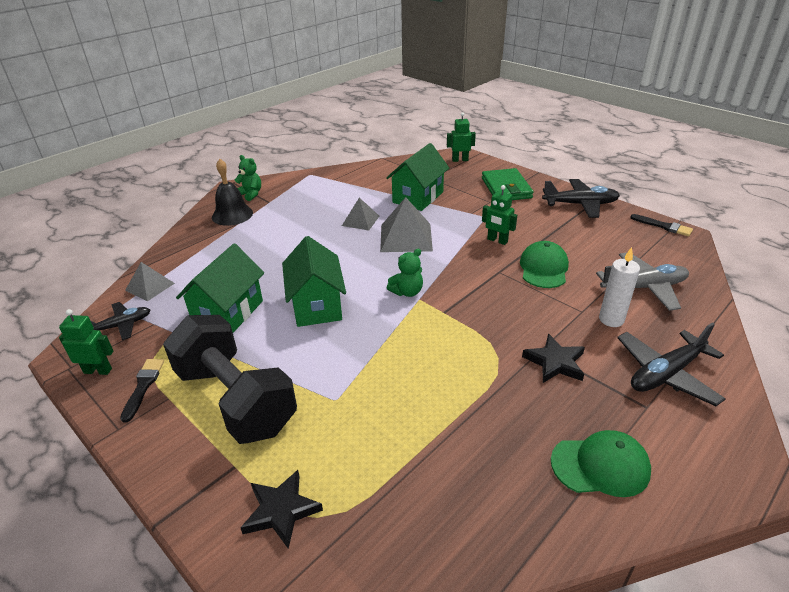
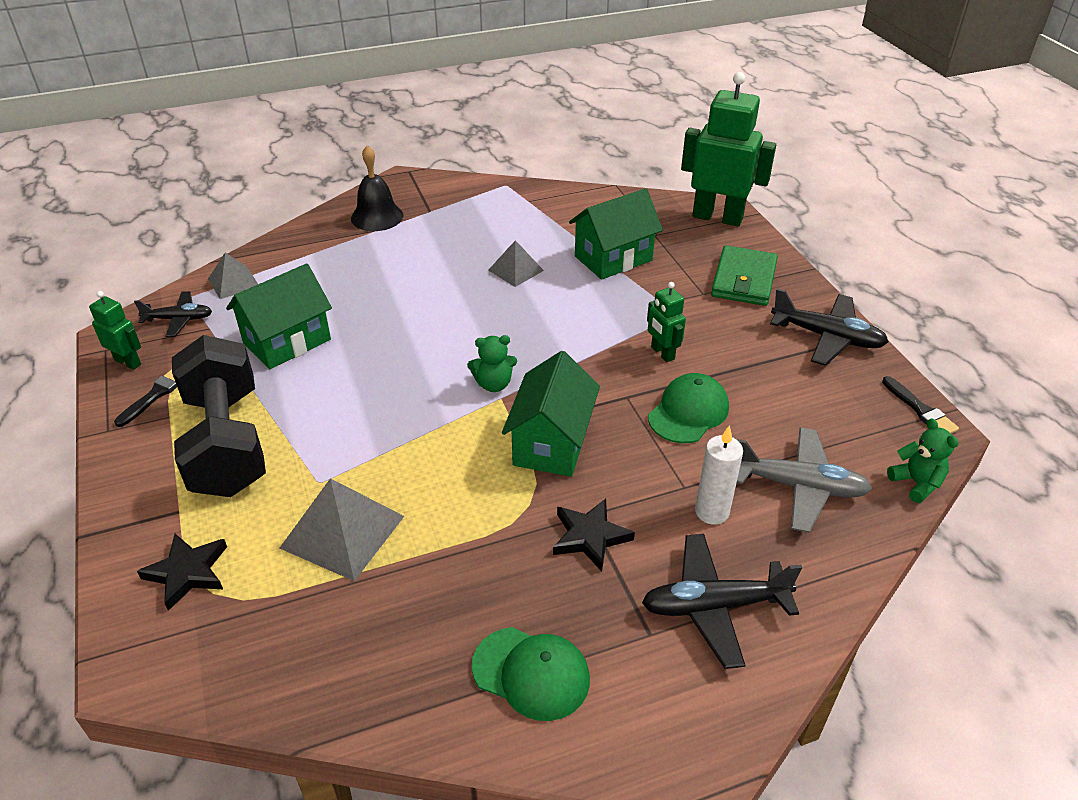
camera: 25 degrees right, 5 degrees up
(250, 194) = (416, 194): green teddy bear -> green teddy bear (916, 483)
(316, 305) = (382, 365): green house -> green house (551, 443)
(406, 237) = (551, 311): grey pyramid -> grey pyramid (342, 532)
(460, 160) = (717, 217): green robot -> green robot, size x2.07

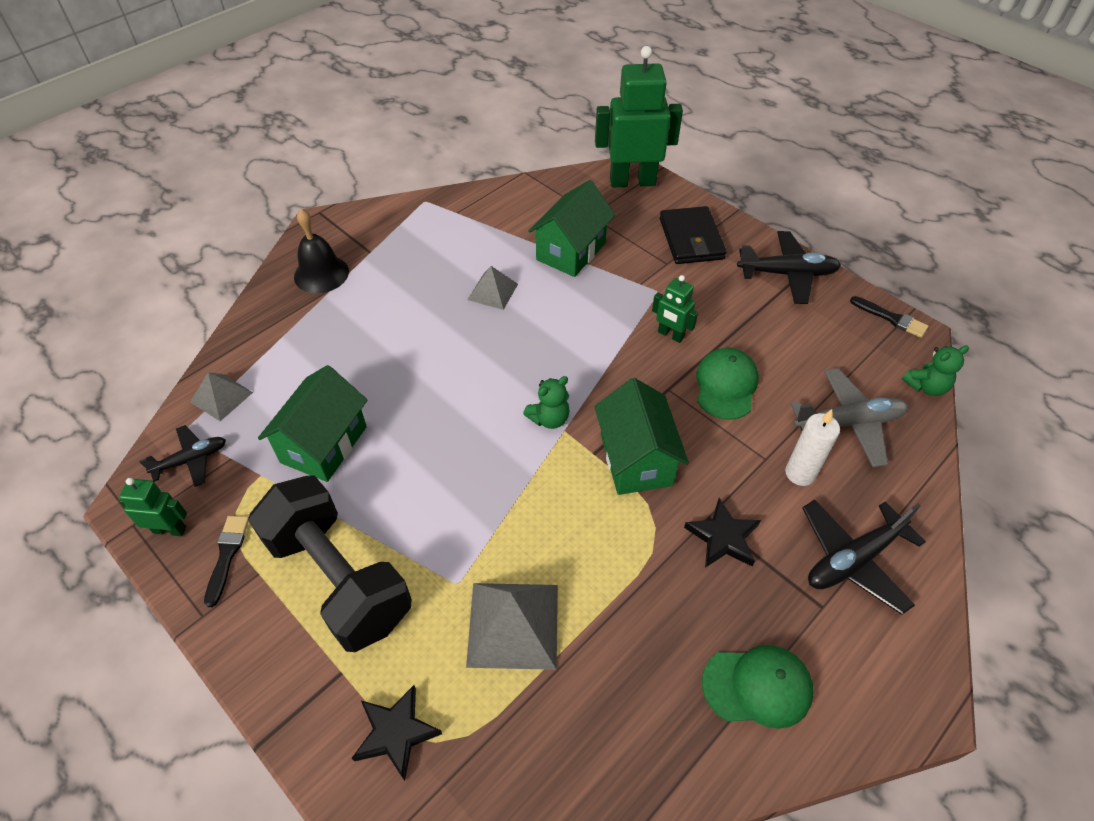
camera: 25 degrees left, 10 degrees up
(743, 280) = (691, 239): green wallet -> black wallet
(916, 483) = (926, 386): green teddy bear -> green teddy bear turned 120 degrees clockwise

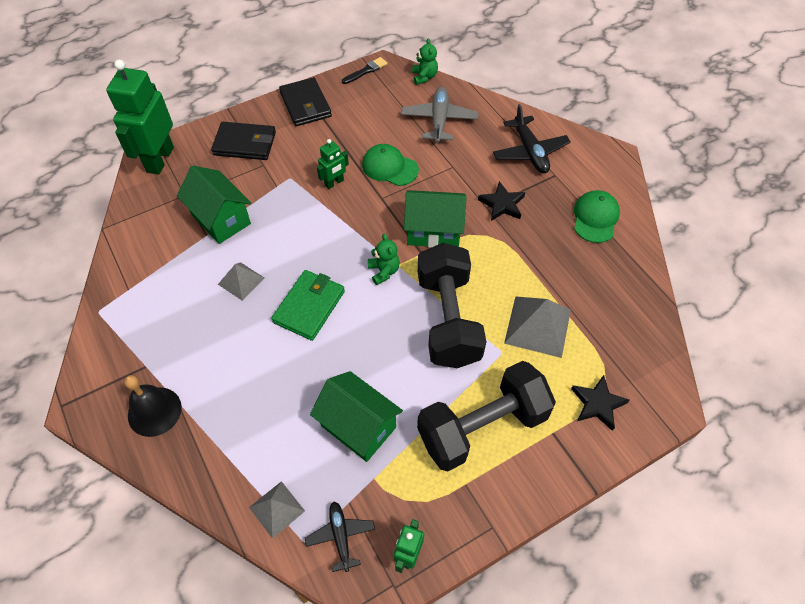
camera: 75 degrees left, 5 degrees up
(227, 555) = (444, 507): black brush -> none
(475, 359) = (309, 307): none -> green wallet
(494, 506) = (448, 319): none -> black dumbbell
(787, 274) = (305, 105): black plane -> black wallet
(800, 473) = (468, 154): white candle -> none

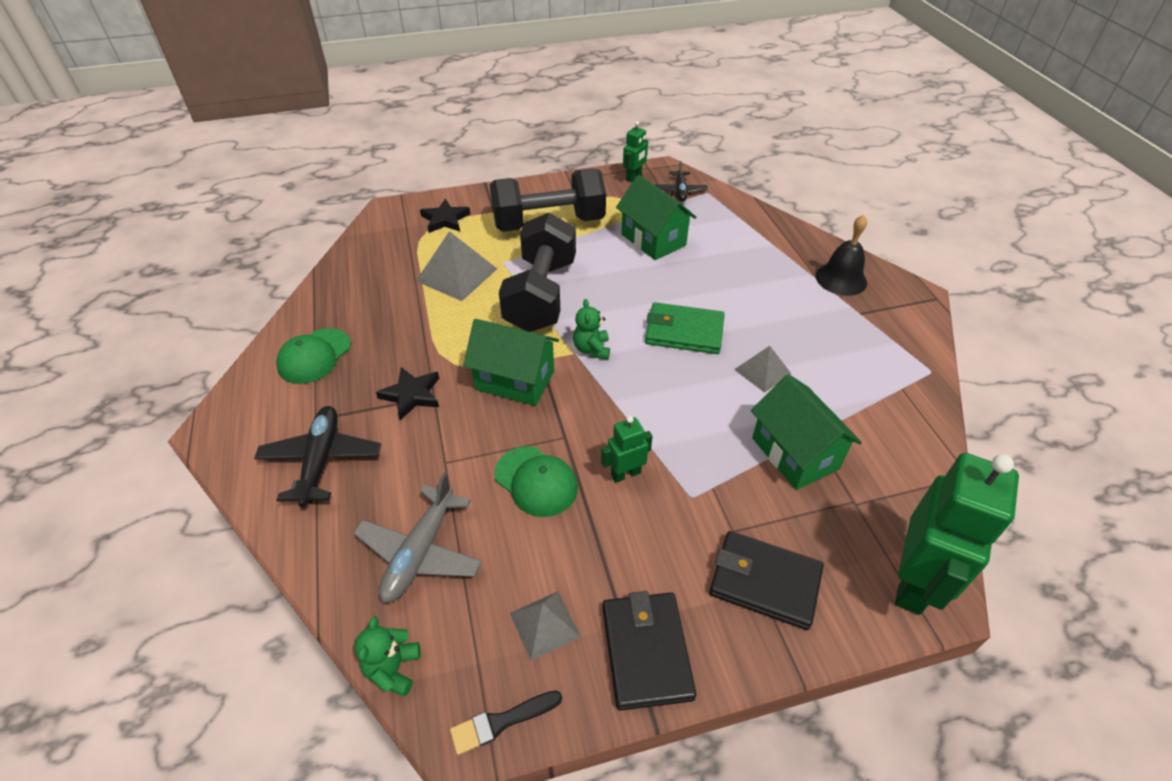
camera: 165 degrees left, 10 degrees down
(277, 509) = (727, 209): grey pyramid -> grey pyramid (544, 624)
(309, 307) = (684, 331): green wallet -> green wallet turned 60 degrees clockwise

